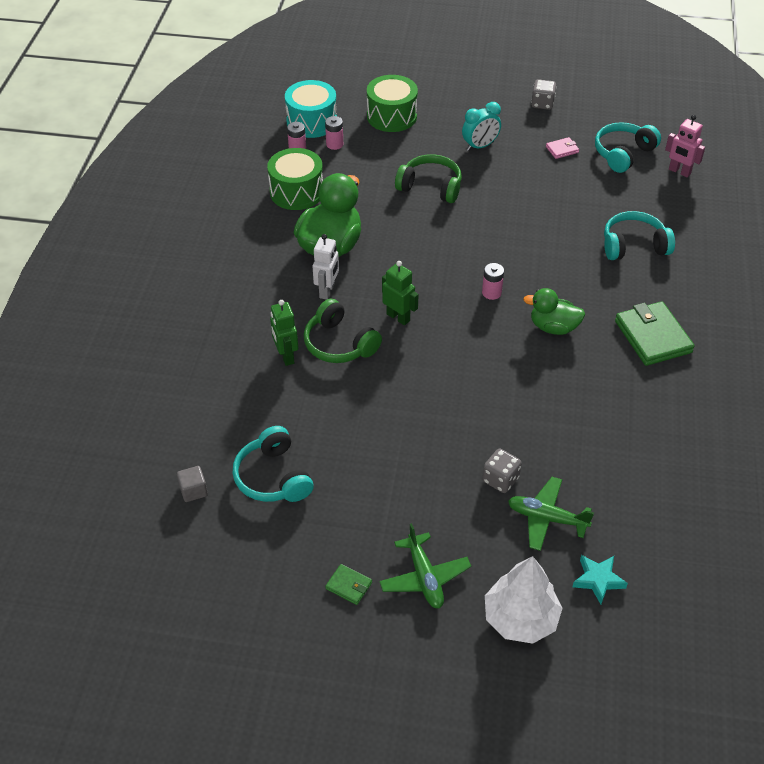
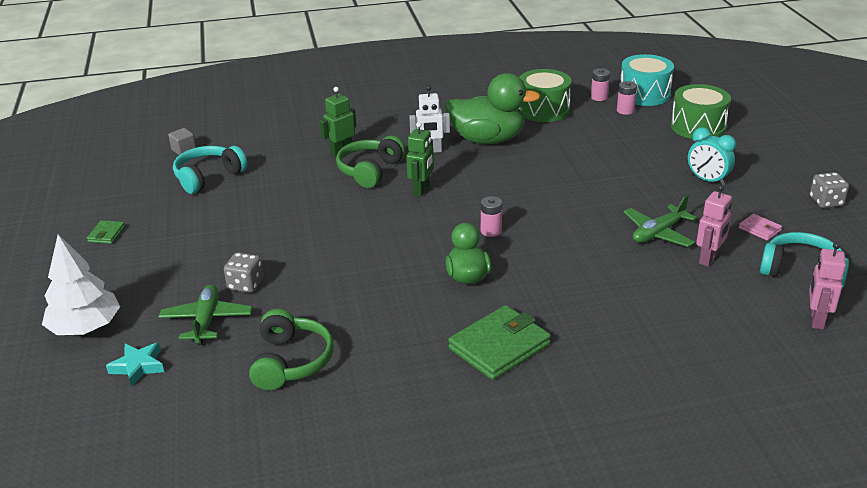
camera: 70 degrees right, 15 degrees down
(424, 577) = (122, 267): green plane -> green plane (658, 233)
(430, 187) = (615, 167): green headphones -> green headphones (291, 361)
(588, 189) = (709, 259): none -> pink robot
(634, 246) = (642, 307): turquoise headphones -> none

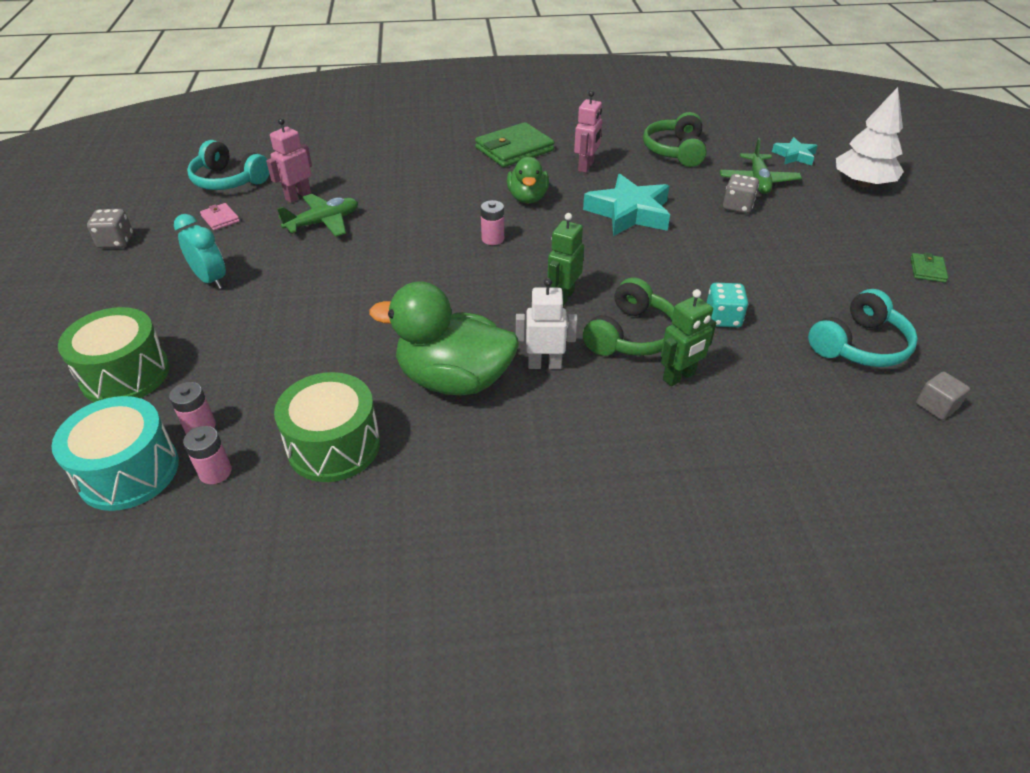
camera: 175 degrees left, 10 degrees up
(300, 185) = (723, 318): none -> turquoise dice
(361, 268) = (629, 212): none -> turquoise star
(816, 320) = (261, 148): pink robot -> pink robot (586, 166)

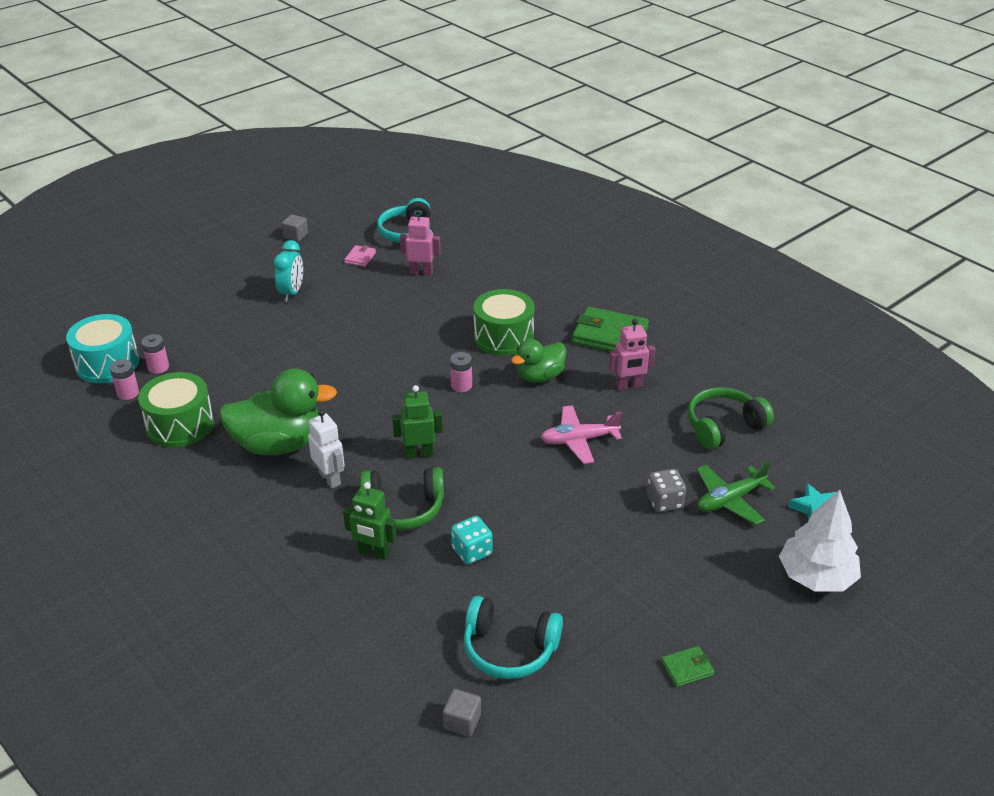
camera: 55 degrees right, 5 degrees down
(116, 241) = (296, 236): grey dice -> grey cube
(125, 375) = (179, 316): green drum -> green drum (503, 337)
(323, 223) = (400, 300): green plane -> none
(454, 380) = (279, 444): green duck -> green duck turned 105 degrees clockwise
(629, 212) = (579, 440): turquoise star -> pink plane

